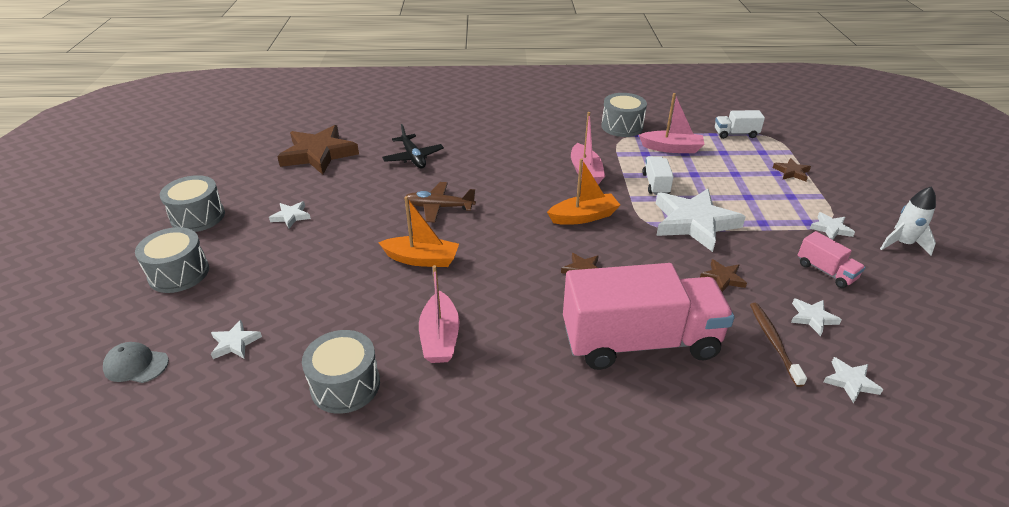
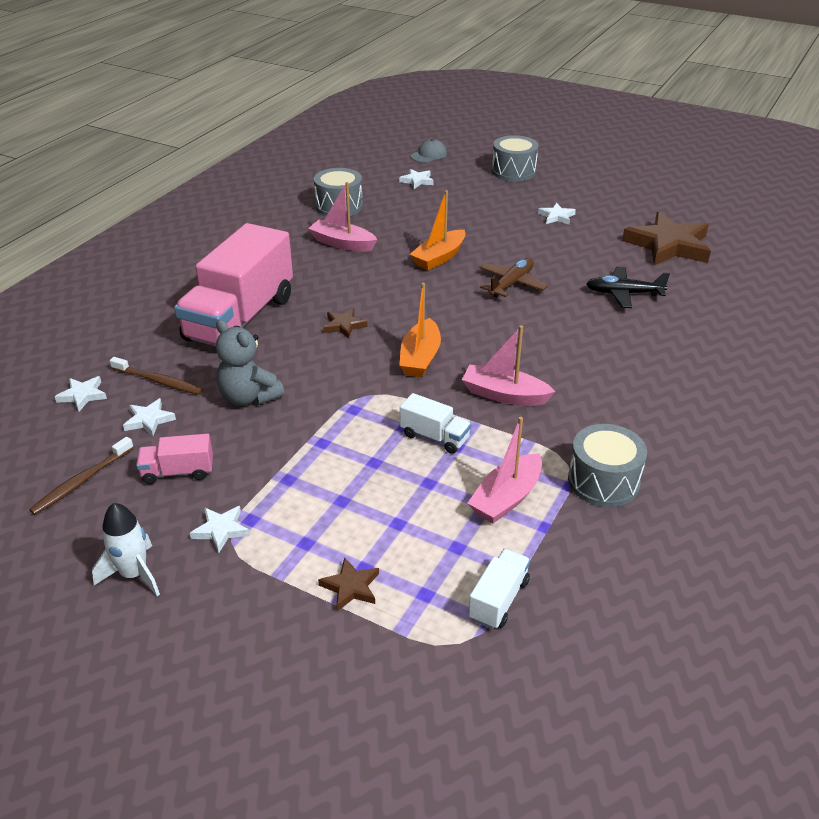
camera: 120 degrees right, 0 degrees up
(198, 217) = (588, 183): grey drum -> none
(694, 223) = (339, 426): white star -> none
(722, 278) = (249, 397): brown star -> grey teddy bear
(901, 313) = (81, 482): none -> brown toothbrush

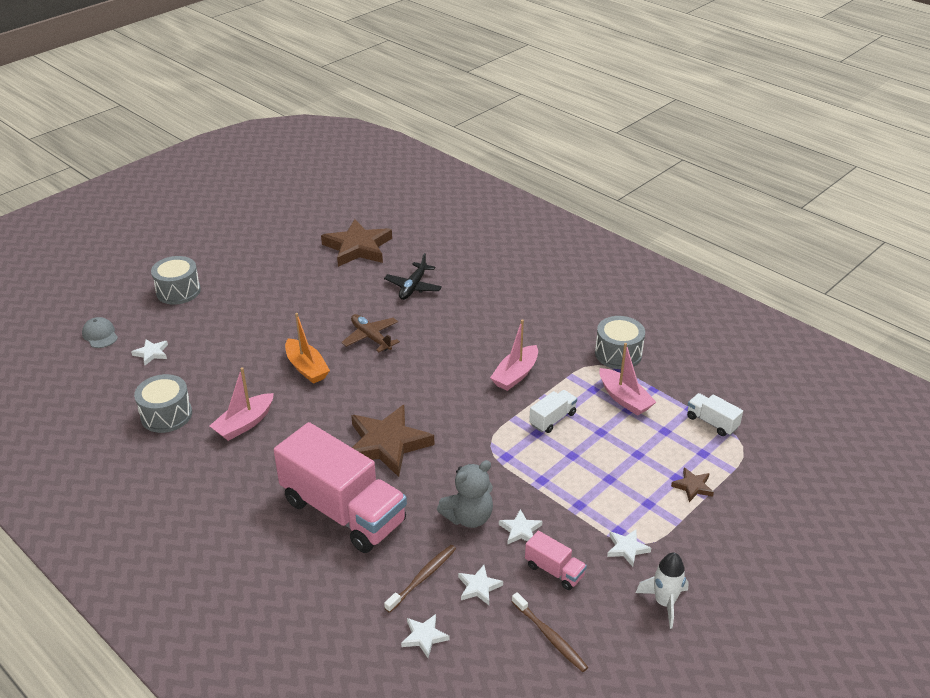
camera: 75 degrees left, 0 degrees up
(178, 472) = (554, 570): pink truck -> pink truck turned 60 degrees counterclockwise
(344, 325) = (387, 444): brown star -> brown star, size x2.24
(420, 358) = (453, 408): orange boat -> none
(556, 217) = (278, 288): white star -> white star (520, 530)

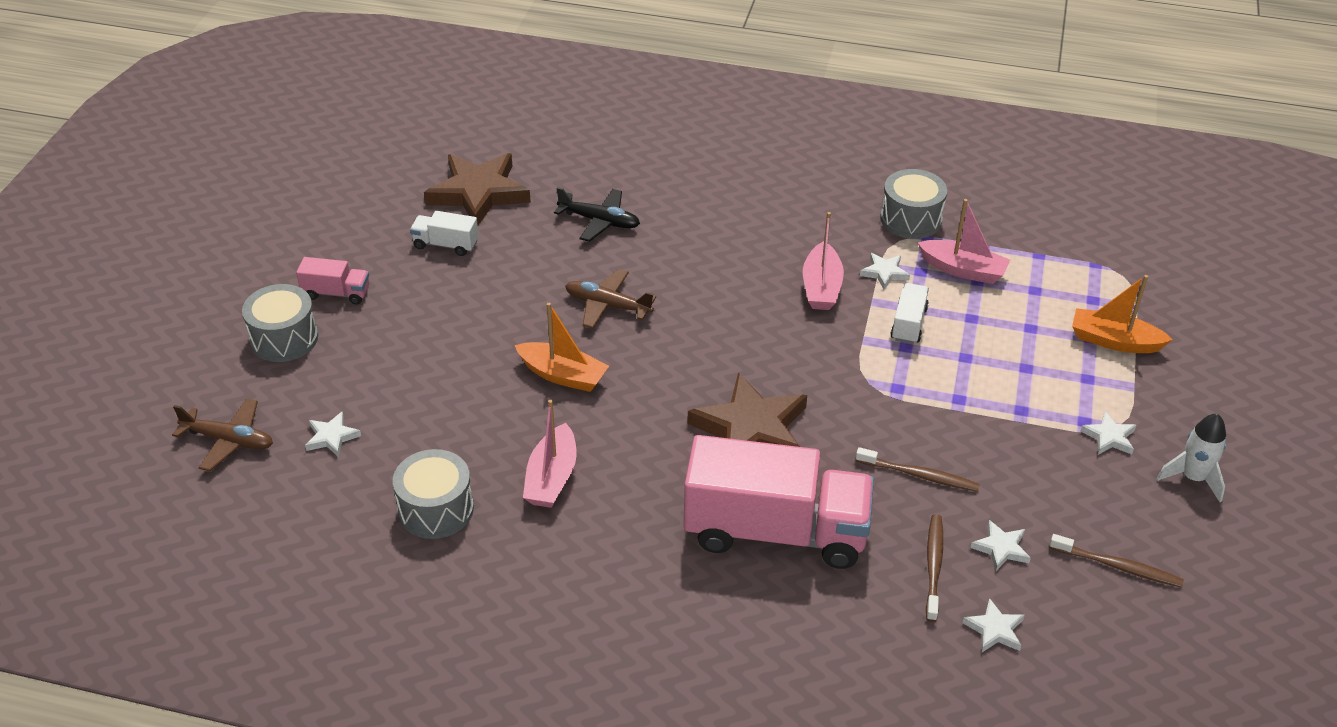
camera: 30 degrees left, 5 degrees up
(100, 335) = (229, 440): grey cap -> brown plane
(413, 287) = (600, 221): black plane -> black plane turned 60 degrees counterclockwise
(468, 517) = (920, 475): grey teddy bear -> brown toothbrush
(520, 530) = (987, 465): white star -> white star (884, 273)
(554, 570) = (1060, 494): pink truck -> pink truck (336, 293)
(693, 486) = (1114, 341): brown star -> orange boat
(712, 422) = (1073, 262): white truck -> white truck (446, 245)

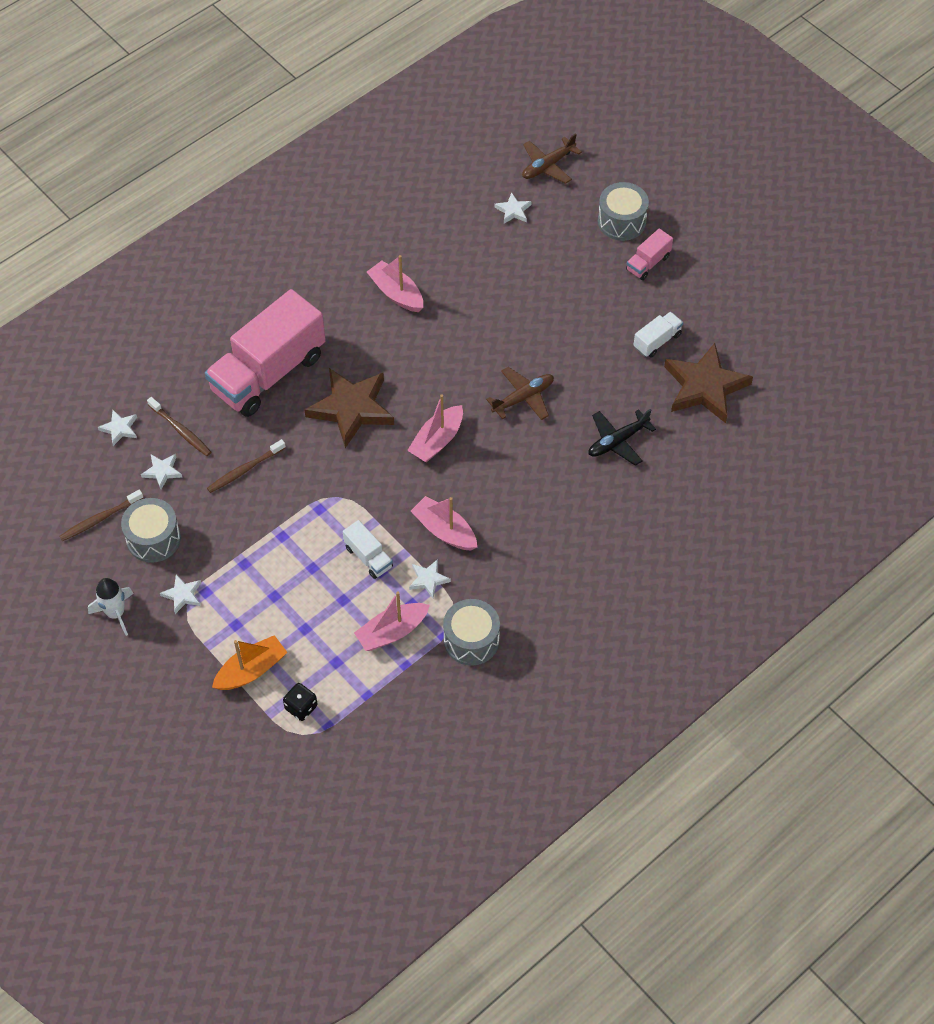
camera: 125 degrees right, 15 degrees up
(436, 509) = (417, 232): grey drum -> grey drum (153, 539)
(563, 375) = (476, 340): orange boat -> none
(724, 342) = (437, 441): none -> pink boat
(1102, 289) = (301, 707): none -> black dice

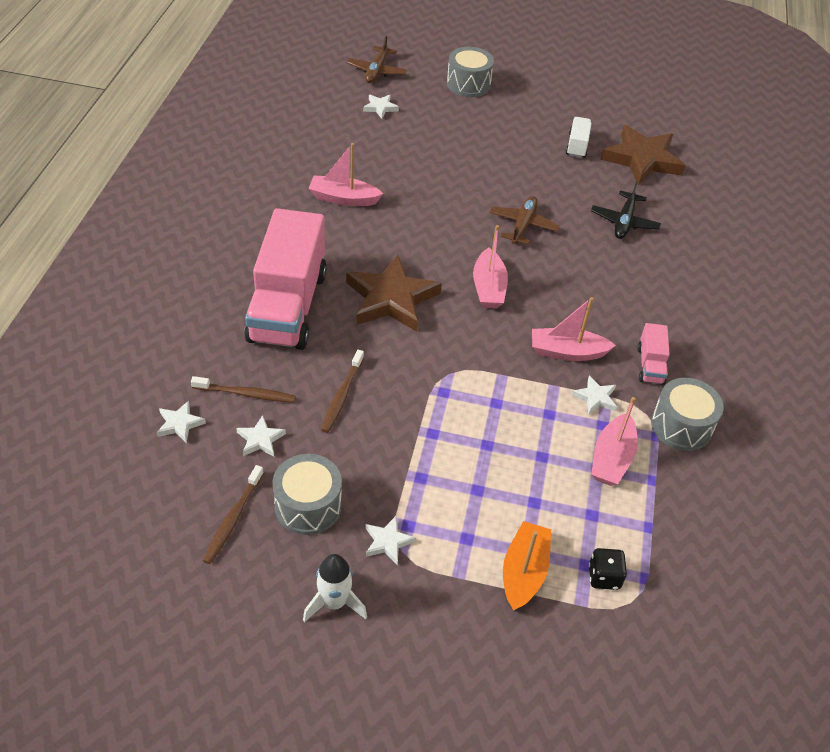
camera: 40 degrees left, 10 degrees down
(368, 557) = (527, 408): white truck -> none
(648, 263) = (515, 101): pink truck -> pink truck (650, 365)

